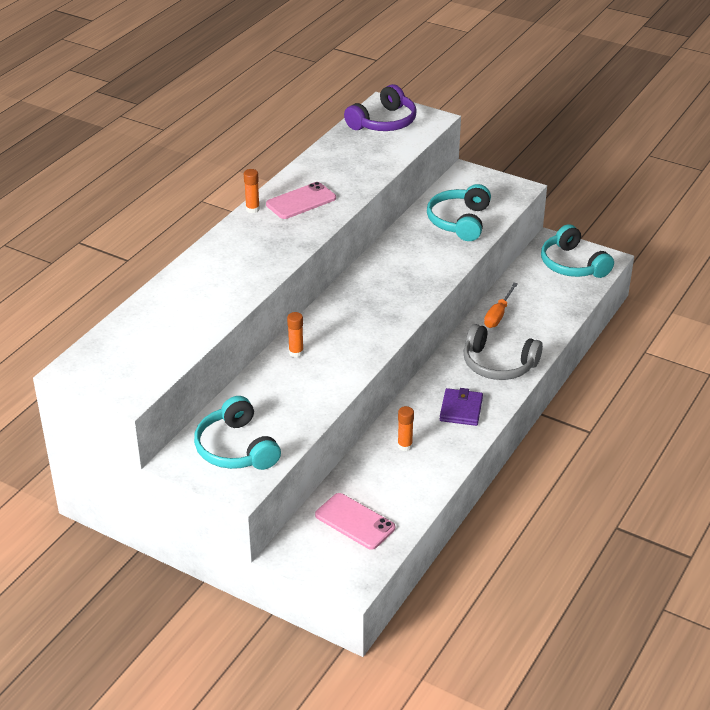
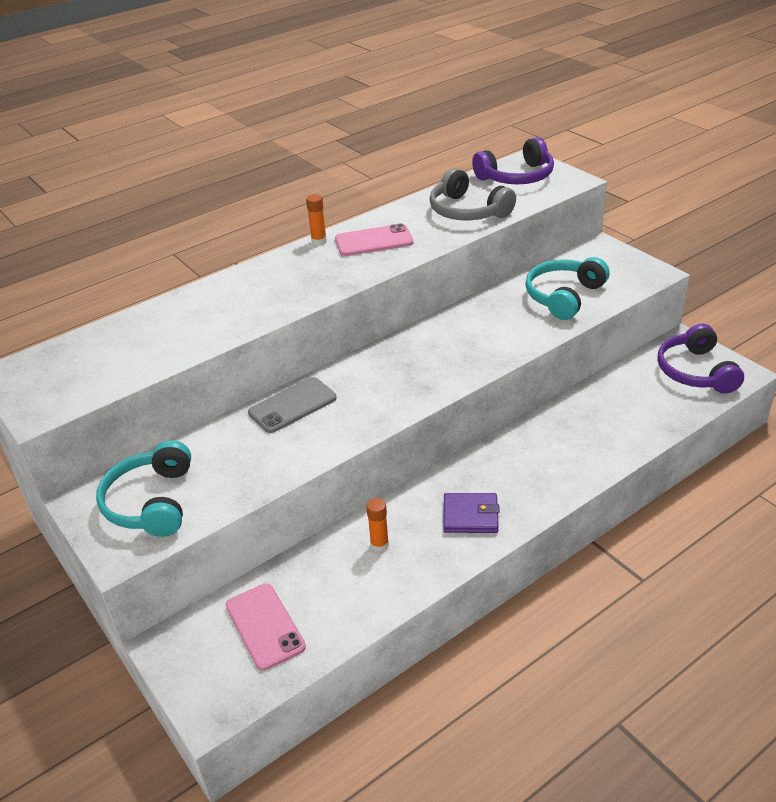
camera: 25 degrees right, 0 degrees up
(296, 353) = (292, 405): orange glue stick -> grey phone
(461, 409) = (470, 516): purple wallet -> purple wallet turned 60 degrees clockwise
(498, 315) = (576, 411): orange screwdriver -> none
(498, 364) = (545, 470): grey headphones -> grey headphones (468, 211)
(572, 264) = (696, 371): turquoise headphones -> purple headphones

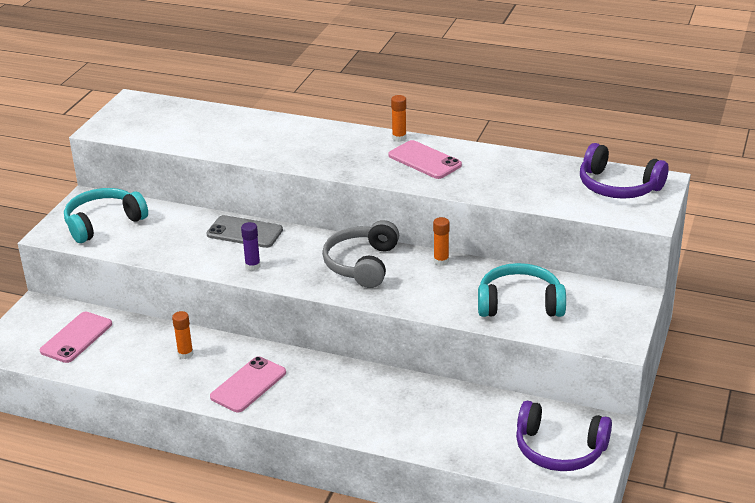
camera: 55 degrees right, 5 degrees down
(358, 419) = (252, 266): none -> purple glue stick
(464, 312) = (441, 261): none -> orange glue stick
(468, 211) = (523, 184): grey headphones -> grey headphones (362, 264)
(470, 516) = (248, 385): purple wallet -> pink phone
(696, 371) = (559, 449): purple headphones -> purple headphones turned 120 degrees counterclockwise

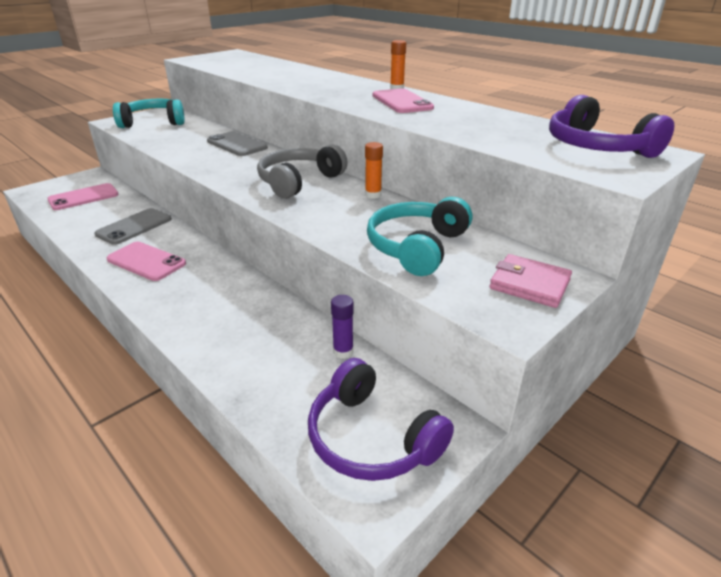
camera: 25 degrees right, 0 degrees up
(185, 354) = (134, 227): orange glue stick -> grey phone
(248, 385) = (146, 261): pink phone -> pink phone turned 60 degrees clockwise
(252, 266) = (211, 163): purple glue stick -> purple glue stick (343, 351)
(519, 304) = (417, 247): turquoise headphones -> turquoise headphones turned 90 degrees counterclockwise
(614, 311) = (529, 284): none -> pink wallet

